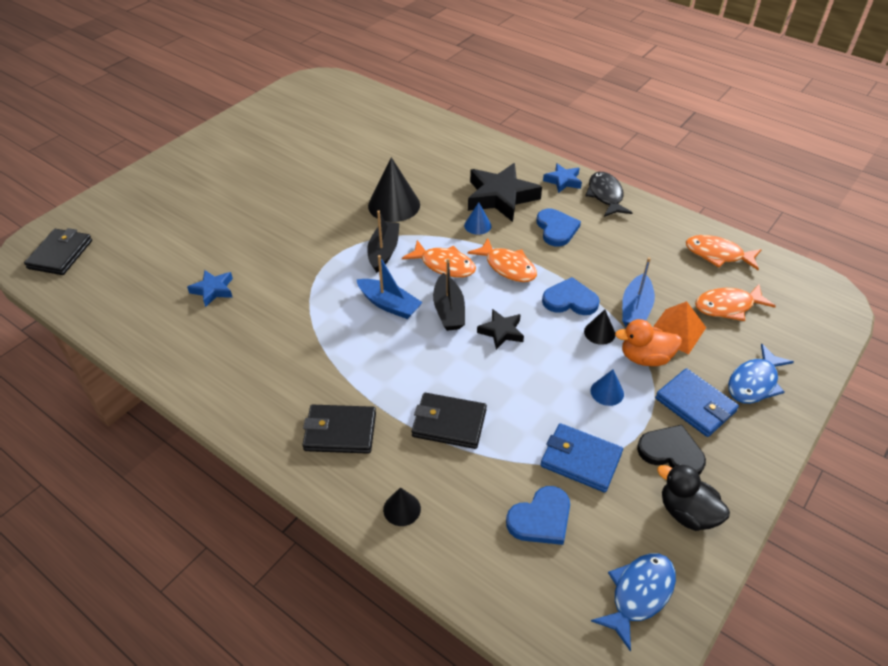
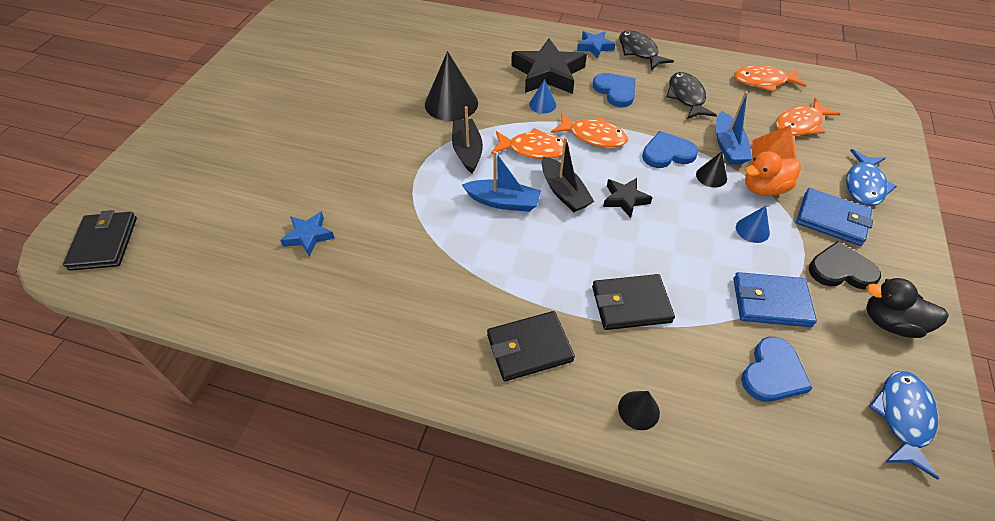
camera: 20 degrees left, 5 degrees up
(625, 251) = (686, 97): none -> black fish

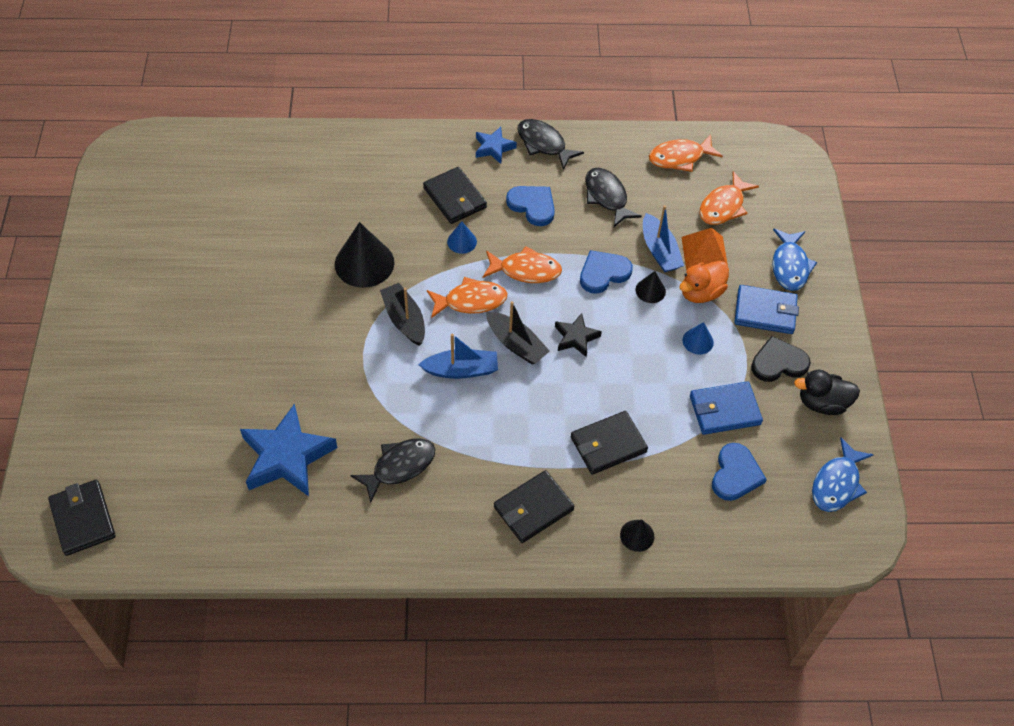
camera: 20 degrees left, 5 degrees up
(309, 236) = (287, 456): blue star -> blue star, size x1.90
(408, 271) = (399, 467): none -> black fish
(548, 73) = (454, 198): black star -> black wallet
(902, 417) = (837, 483): blue fish -> blue fish turned 150 degrees counterclockwise

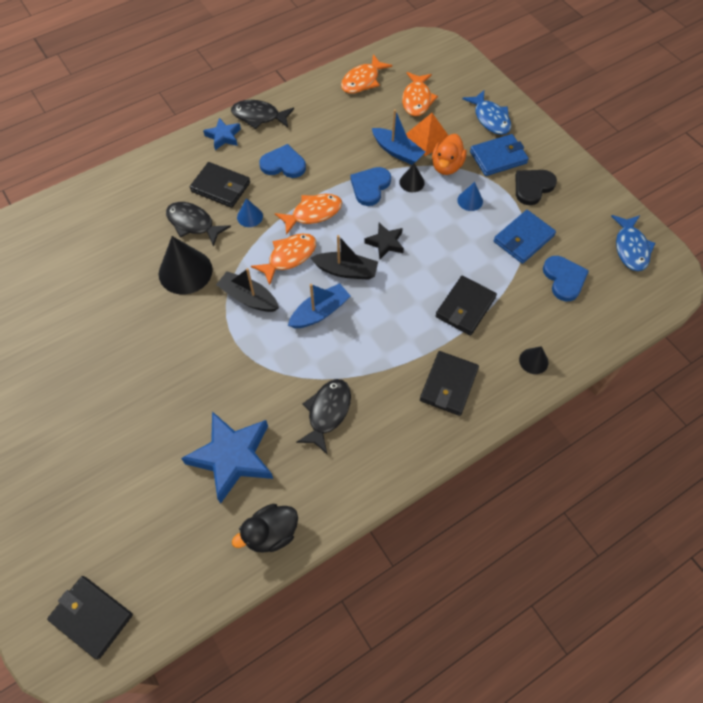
camera: 30 degrees left, 5 degrees up
(607, 197) = (332, 132): black fish -> black fish (193, 224)
(822, 403) = (580, 199): black duck -> black duck (271, 533)

